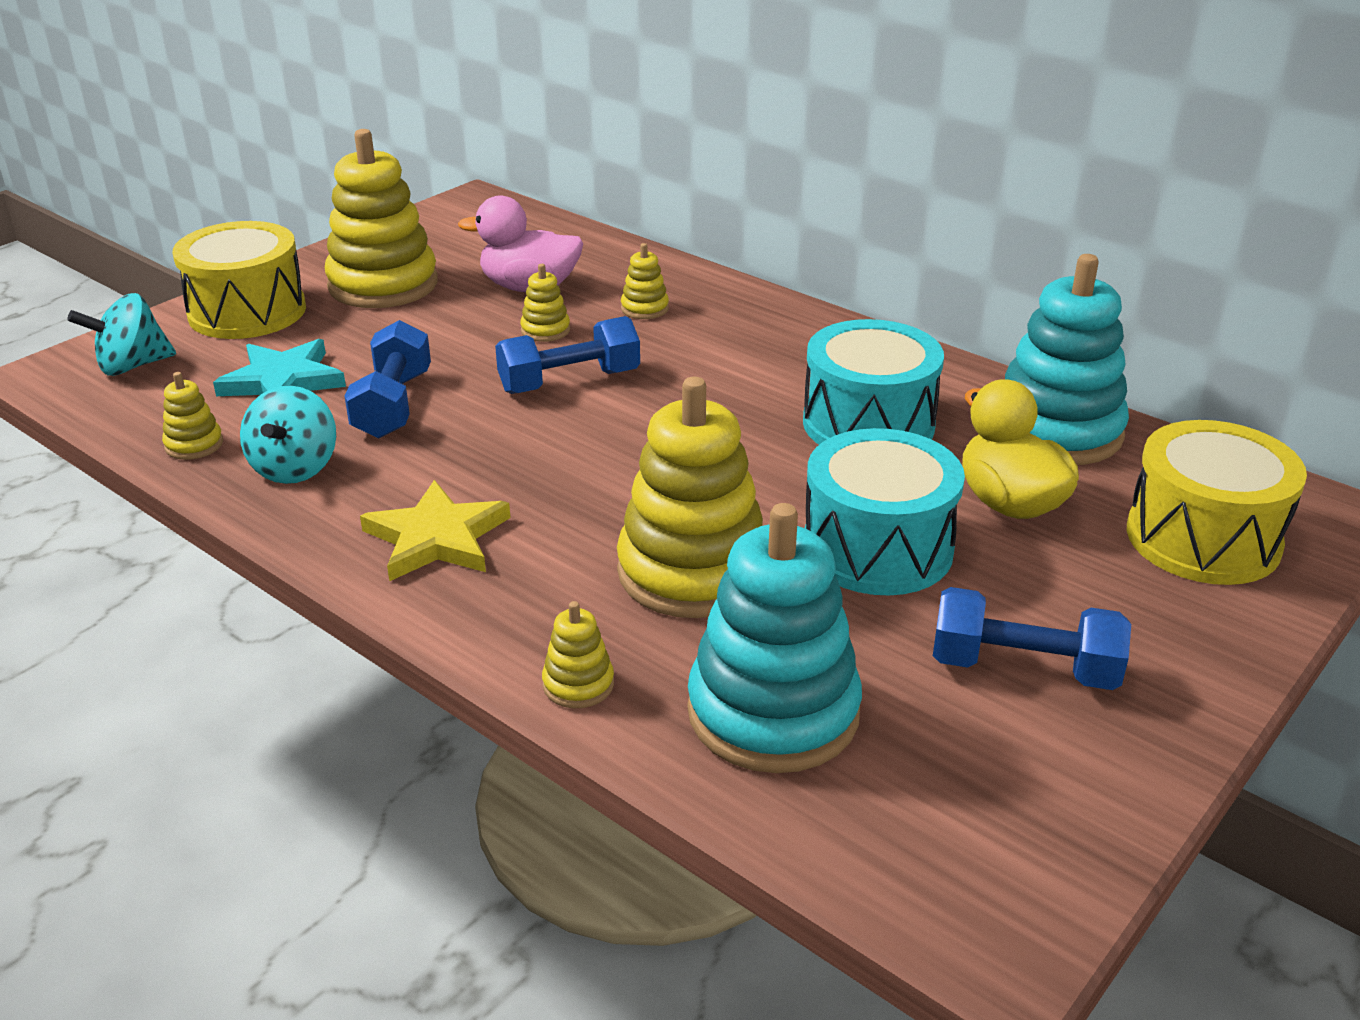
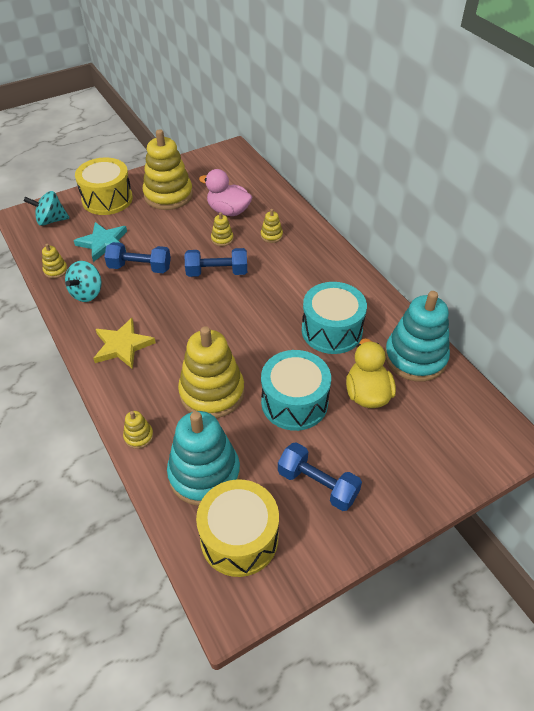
camera: 20 degrees right, 15 degrees up
(393, 405) = (140, 267): blue dumbbell -> blue dumbbell turned 75 degrees clockwise
(1203, 538) = (443, 439): yellow drum -> yellow drum (239, 538)

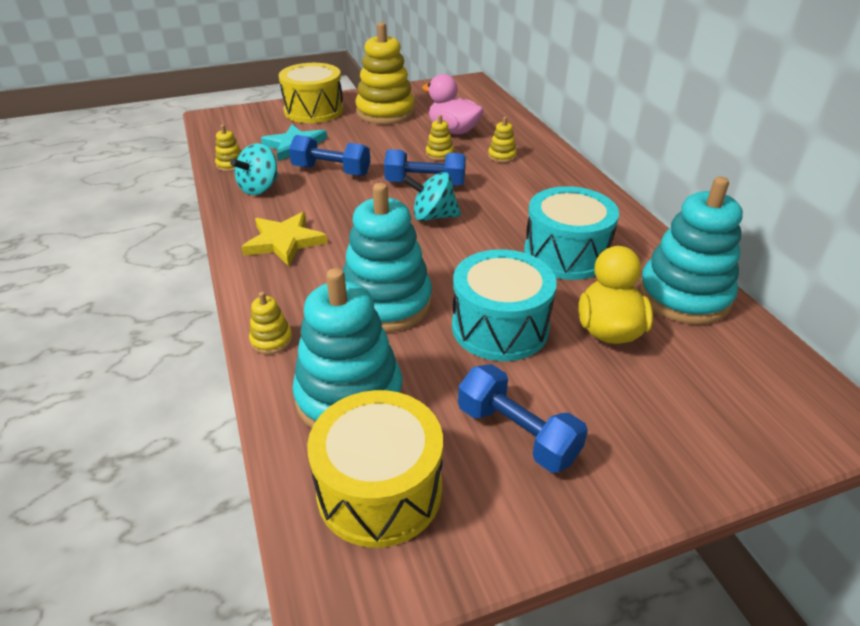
camera: 10 degrees right, 10 degrees down
(51, 220) = (243, 123): turquoise spinning top -> turquoise spinning top (433, 216)
(212, 392) = (386, 303): yellow stacking toy -> turquoise stacking toy

